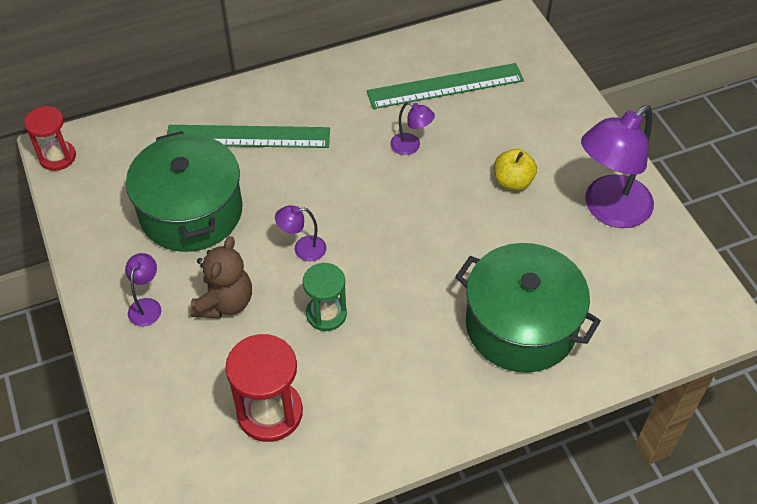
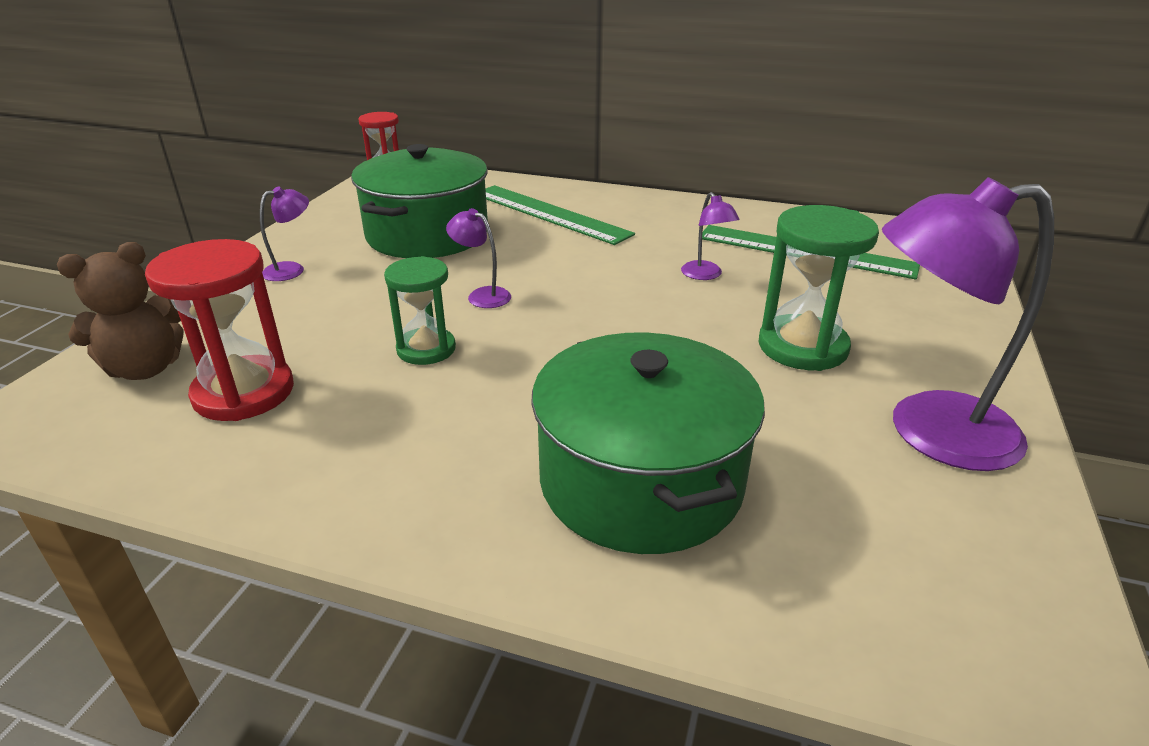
camera: 40 degrees right, 20 degrees down
(225, 302) = (353, 296): brown teddy bear -> brown teddy bear (145, 369)
(512, 181) = (802, 347): yellow apple -> green hourglass

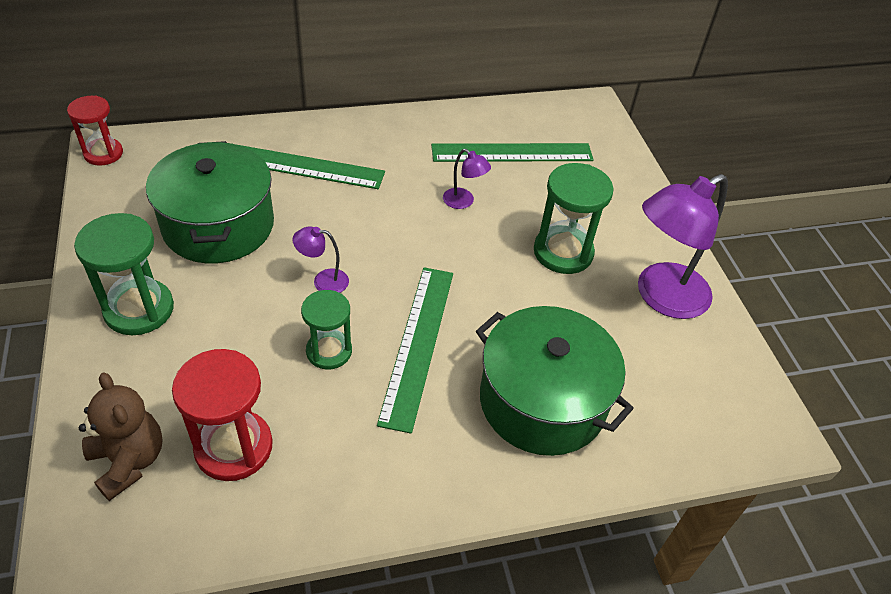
camera: 35 degrees left, 15 degrees up
(145, 369) = (129, 461): brown teddy bear -> brown teddy bear turned 60 degrees counterclockwise
(292, 269) = (139, 309): purple lamp -> green hourglass
(530, 373) = (417, 344): none -> green ruler

